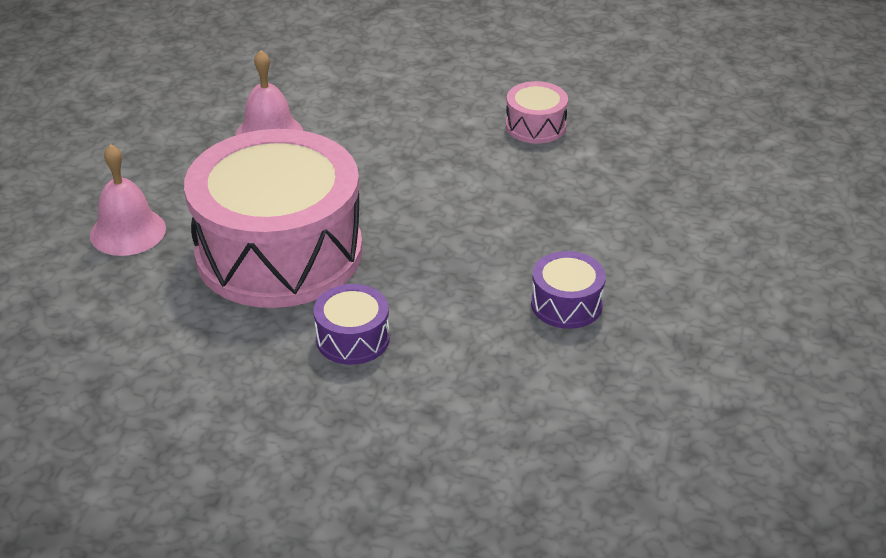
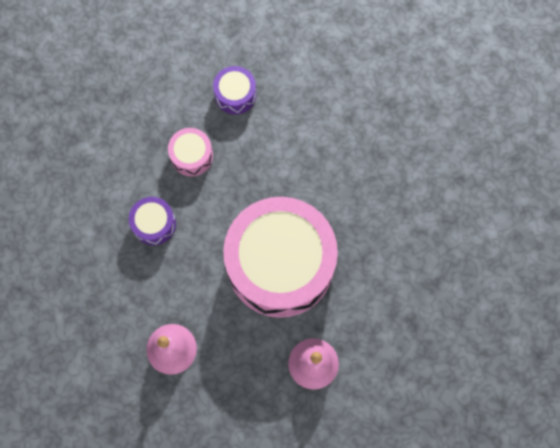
camera: 120 degrees left, 35 degrees up
(352, 338) = (323, 183): purple drum -> purple drum (154, 224)
(535, 126) = (73, 190): pink drum -> pink drum (192, 156)

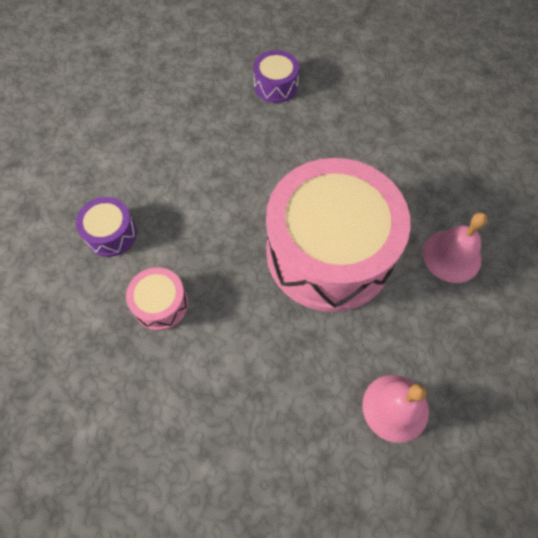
camera: 70 degrees left, 10 degrees down
(154, 224) = (227, 377): purple drum -> purple drum (275, 85)

